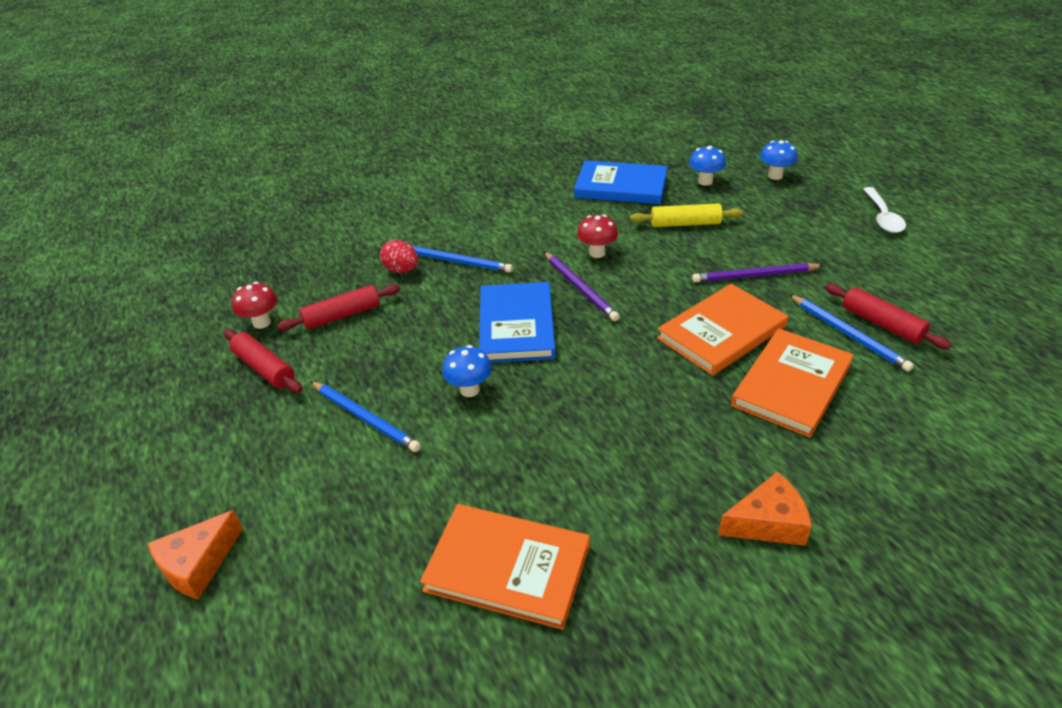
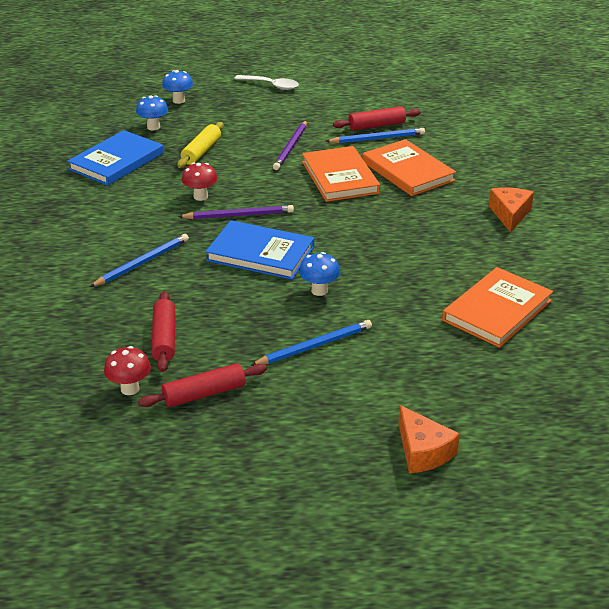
camera: 70 degrees left, 5 degrees down
(401, 270) = (125, 294): red egg -> none

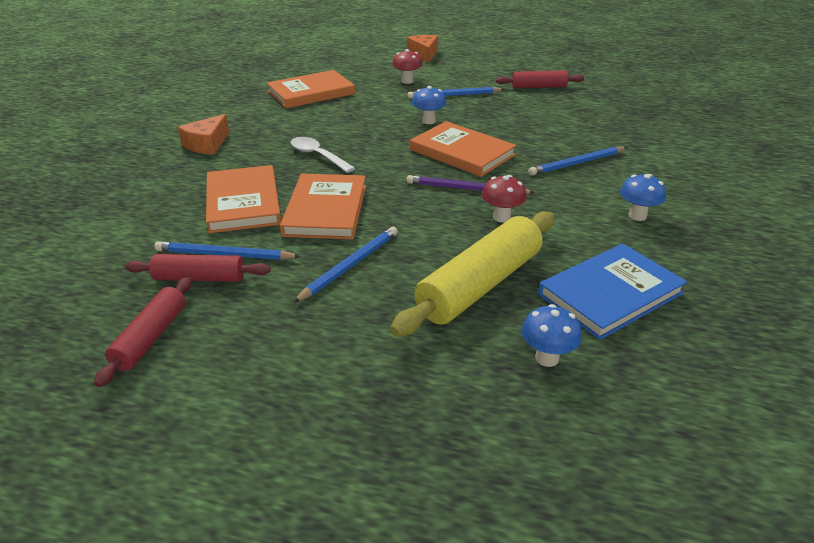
camera: 160 degrees left, 0 degrees up
(130, 389) = (588, 95): red mushroom -> red mushroom (407, 81)
(164, 338) = (562, 114): red rolling pin -> red rolling pin (151, 337)
(179, 100) = (485, 429): blue mushroom -> blue mushroom (637, 216)
(201, 151) = (479, 285): yellow rolling pin -> yellow rolling pin, size x1.74
(260, 253) = (462, 152): blue book -> orange book
(271, 85) = (276, 432): white spoon -> white spoon (317, 156)
(291, 147) = (350, 265): purple pencil -> blue pencil

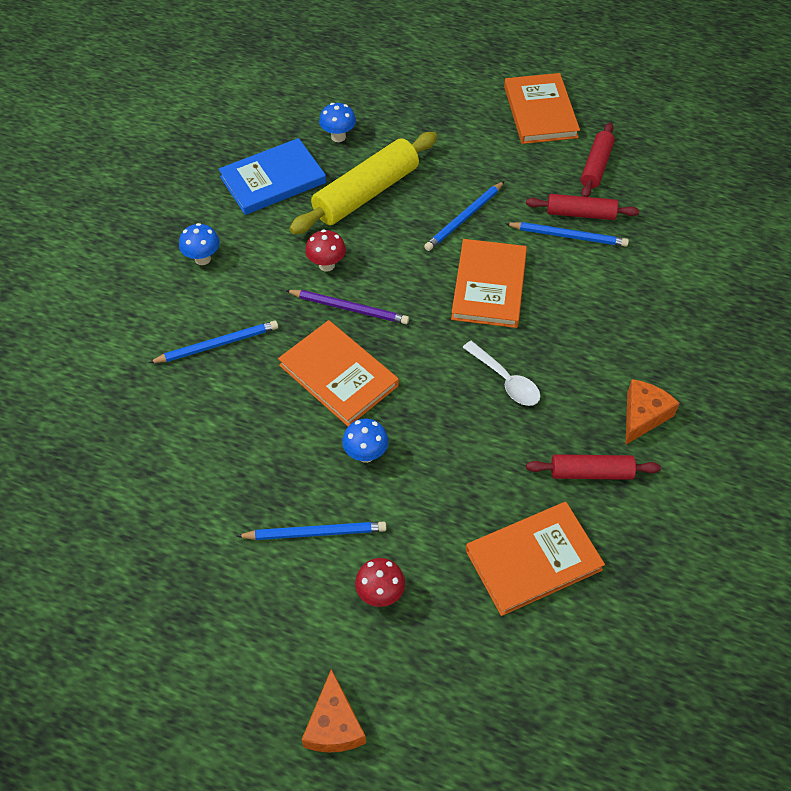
camera: 175 degrees left, 20 degrees up
(243, 202) = (570, 302): orange book -> orange book (540, 112)
(538, 87) = (176, 554): red rolling pin -> red rolling pin (591, 473)

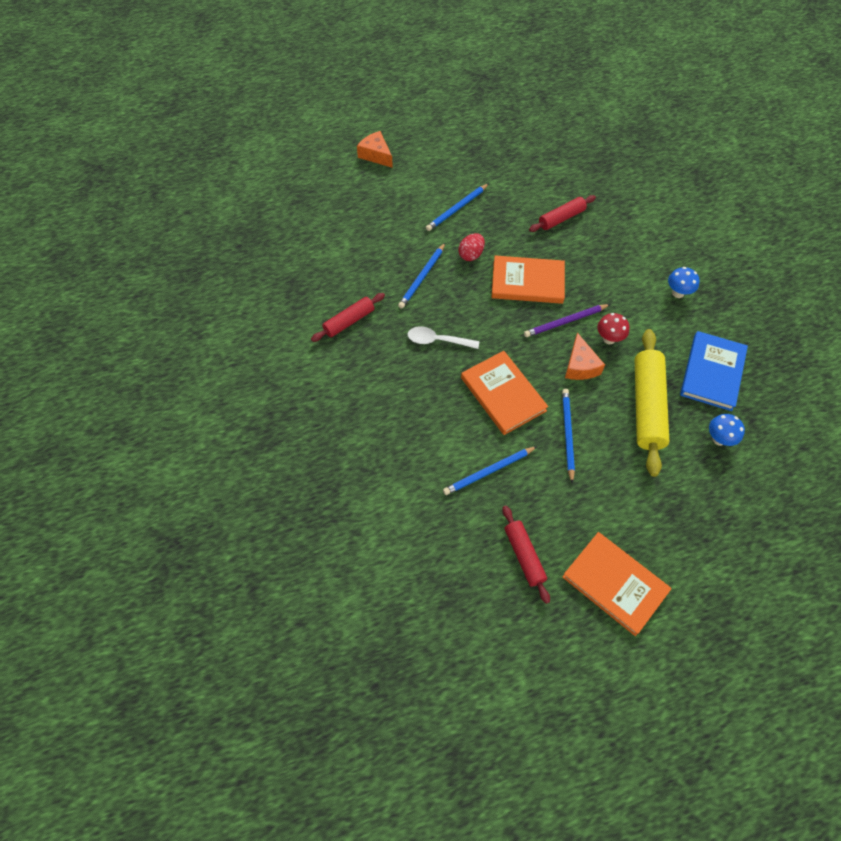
camera: 140 degrees right, 5 degrees up
(217, 344) = (606, 255): blue pencil -> blue pencil (422, 277)
(366, 454) = (471, 255): blue mushroom -> red egg
(380, 594) = (403, 205): red mushroom -> none
(533, 560) = (345, 262): orange book -> none
(580, 214) = (497, 498): red rolling pin -> red rolling pin (561, 218)
(643, 416) = (343, 373): orange cheese -> orange cheese (580, 366)

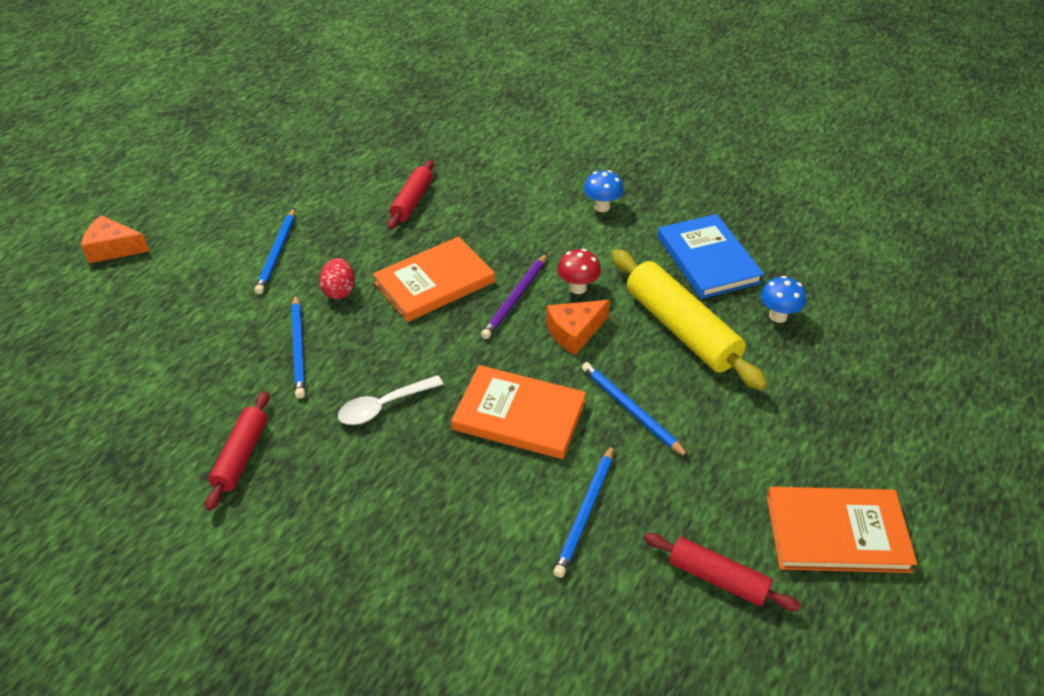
camera: 40 degrees left, 15 degrees down
(580, 366) = (574, 332): orange cheese -> orange cheese turned 105 degrees clockwise

